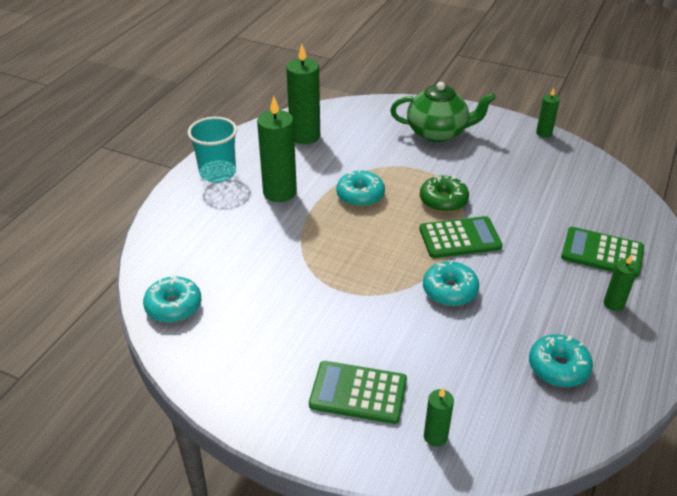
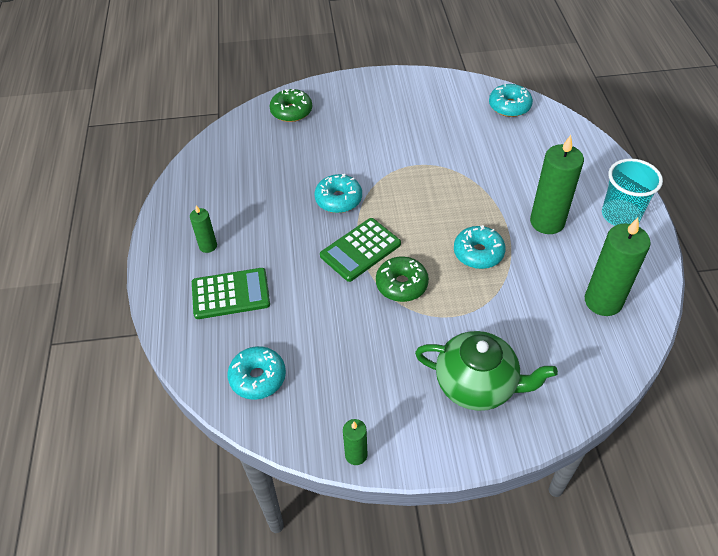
camera: 150 degrees right, 10 degrees up
(358, 393) = (350, 112): green calculator -> none
(435, 436) = (291, 111): green candle -> green donut
(437, 132) = (477, 385): green teapot -> green teapot turned 135 degrees counterclockwise
(558, 367) = (234, 179): turquoise donut -> turquoise donut (258, 377)

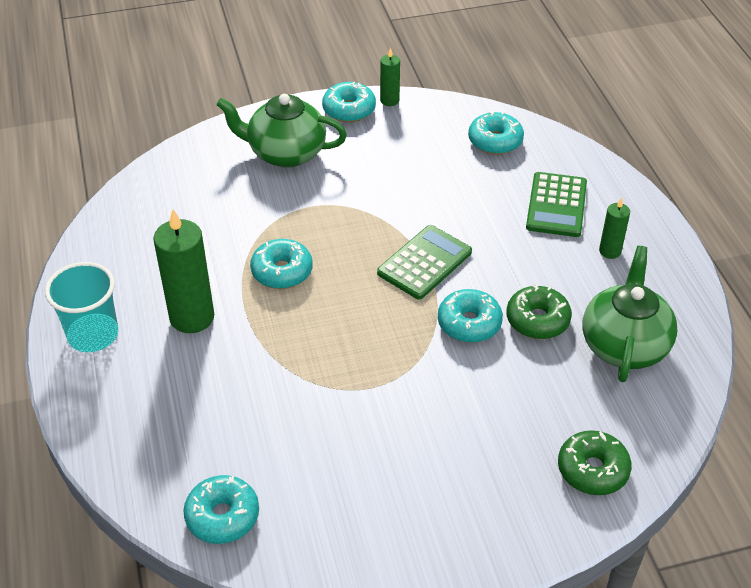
camera: 170 degrees right, 5 degrees down
(230, 294) = (556, 205): green calculator -> green calculator turned 60 degrees counterclockwise
(236, 176) = (624, 345): none -> green teapot
(401, 284) = (369, 230): green donut -> green donut (537, 320)
(405, 444) = (349, 110): none -> turquoise donut
(603, 301) = (145, 233): green candle -> none

